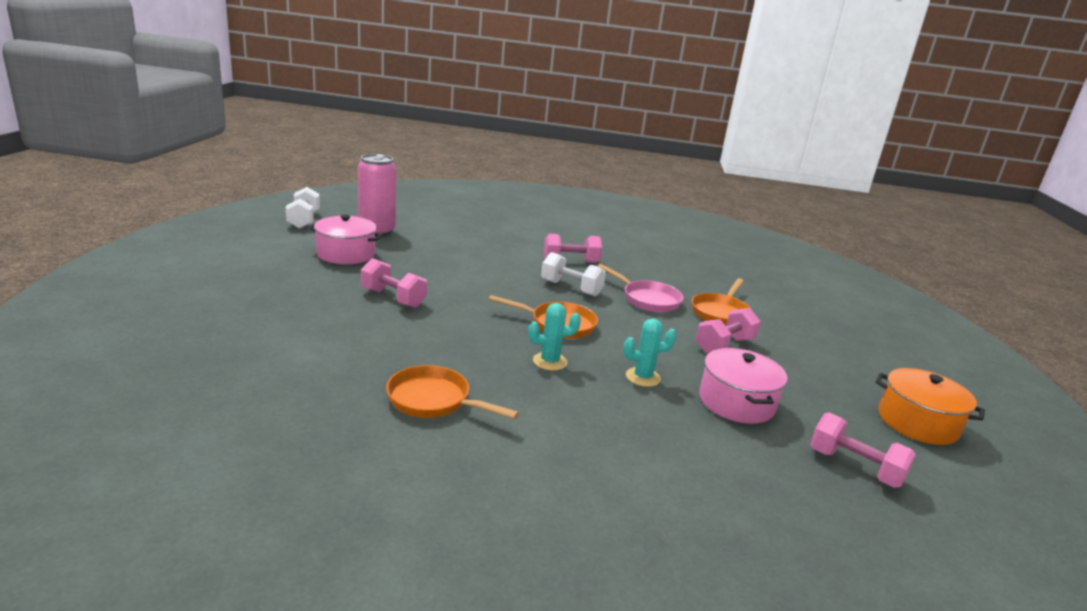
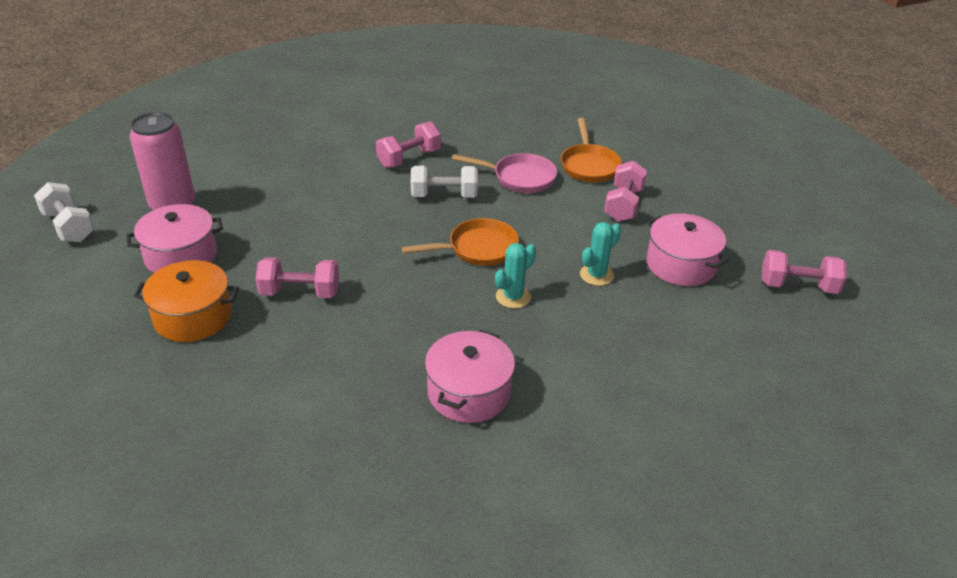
camera: 30 degrees left, 15 degrees up
(434, 401) = (469, 392): orange pan -> pink pot
(917, 423) = (804, 219): orange pot -> orange pot (193, 316)

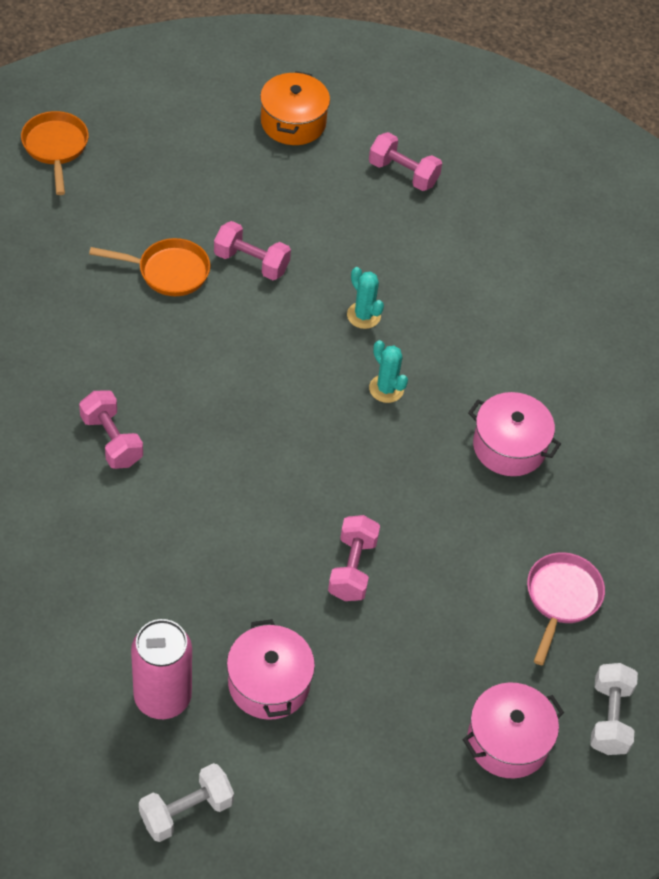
camera: 85 degrees left, 15 degrees up
(193, 316) = (377, 667): orange pot -> orange pot (293, 122)
(444, 195) = (200, 417): white dumbbell -> white dumbbell (609, 718)
(477, 249) = (305, 403): orange pan -> orange pan (55, 148)
(519, 178) = (179, 341): pink pan -> pink pan (561, 599)
(681, 265) = (359, 247): pink pot -> pink pot (508, 741)
(798, 286) = (403, 173): pink dumbbell -> pink dumbbell turned 75 degrees counterclockwise

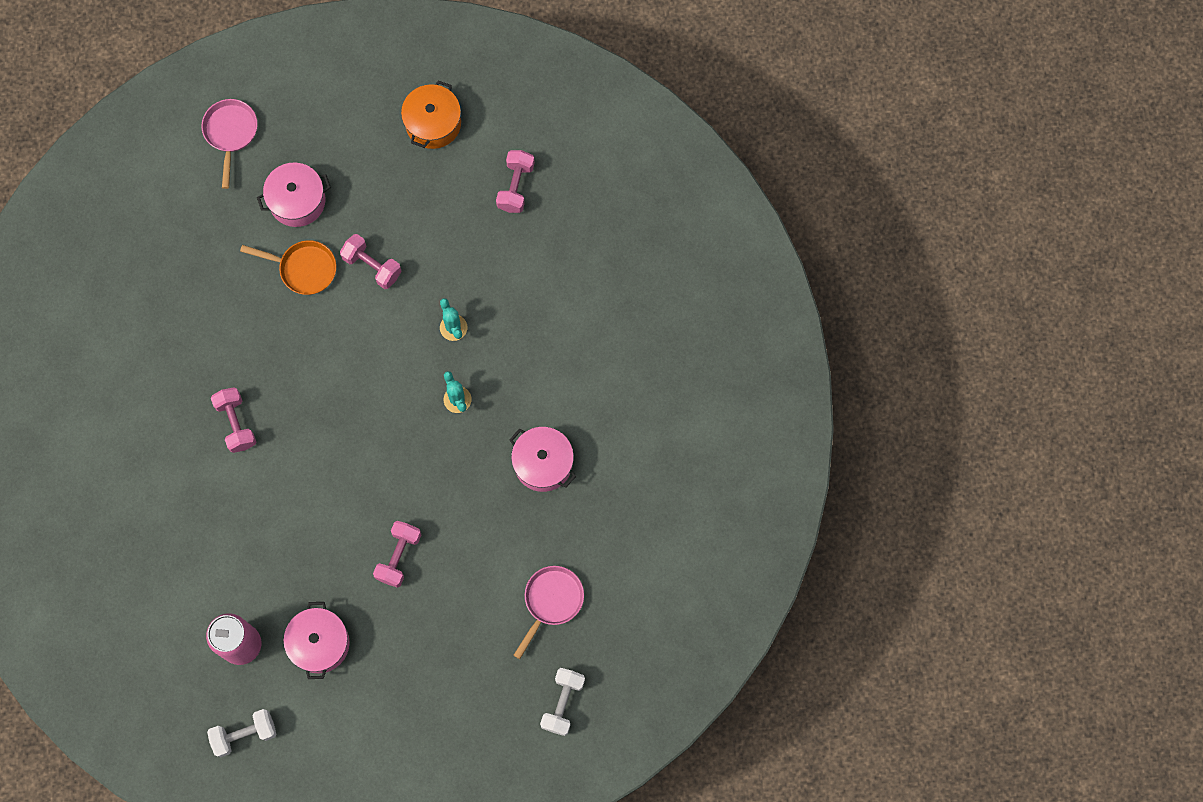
camera: 15 degrees right, 20 degrees up
(55, 148) = (231, 133): orange pan -> pink pan
(403, 173) = (516, 187): pink dumbbell -> pink dumbbell turned 60 degrees clockwise
(508, 741) = (483, 711): pink pot -> pink pot (297, 201)

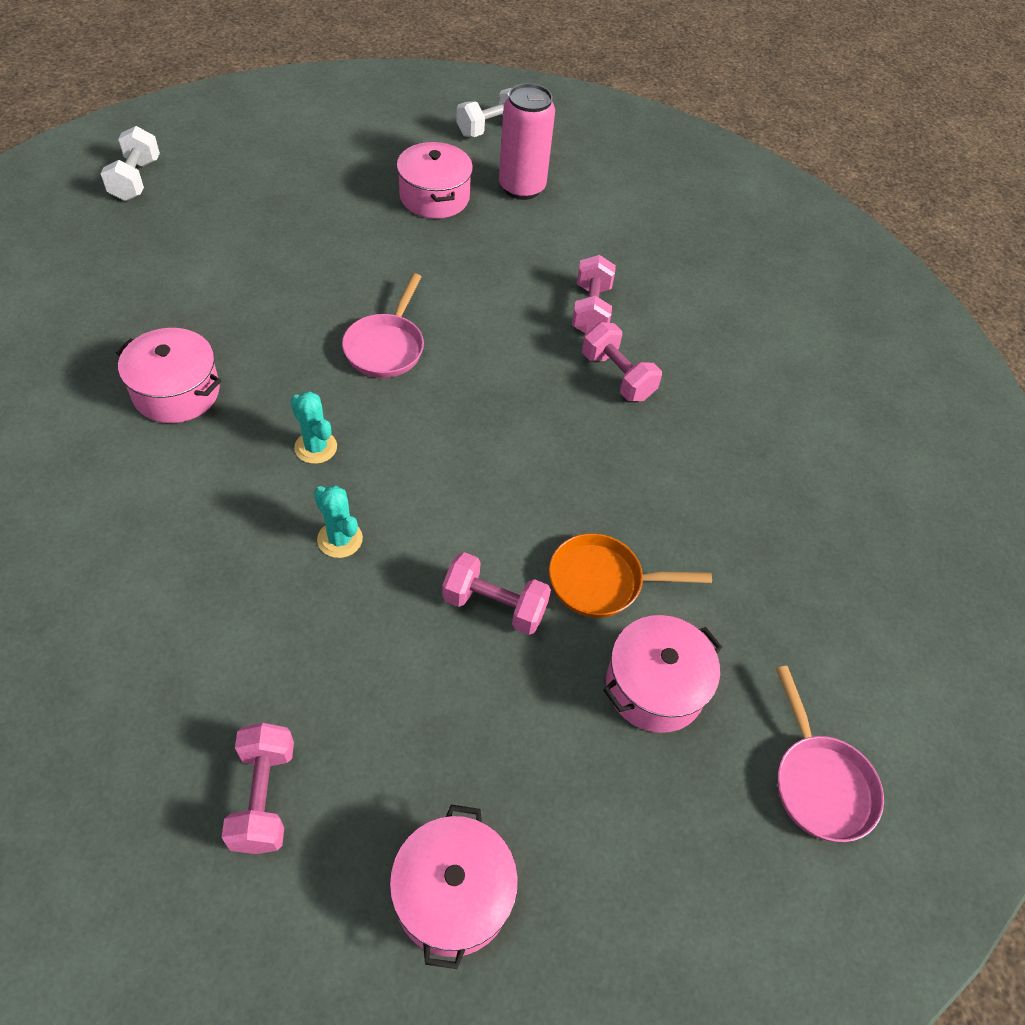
camera: 160 degrees right, 20 degrees down
(399, 556) = (360, 276): pink dumbbell -> pink dumbbell (591, 310)
(433, 123) = (453, 894): orange pot -> pink pot
(551, 601) = (155, 259): pink pan -> pink pan (386, 347)

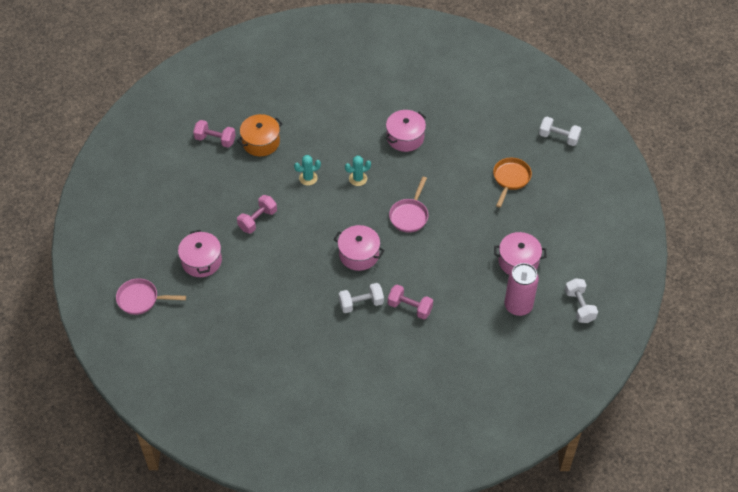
camera: 115 degrees right, 0 degrees up
(248, 675) = (261, 142): none -> orange pot
(386, 347) = (409, 215): pink pan -> pink pan turned 105 degrees counterclockwise
(453, 894) = (160, 181): pink pot -> pink pot (359, 254)
(602, 581) = (253, 259): orange pan -> orange pan (510, 179)
(617, 376) = (361, 303): pink dumbbell -> white dumbbell

